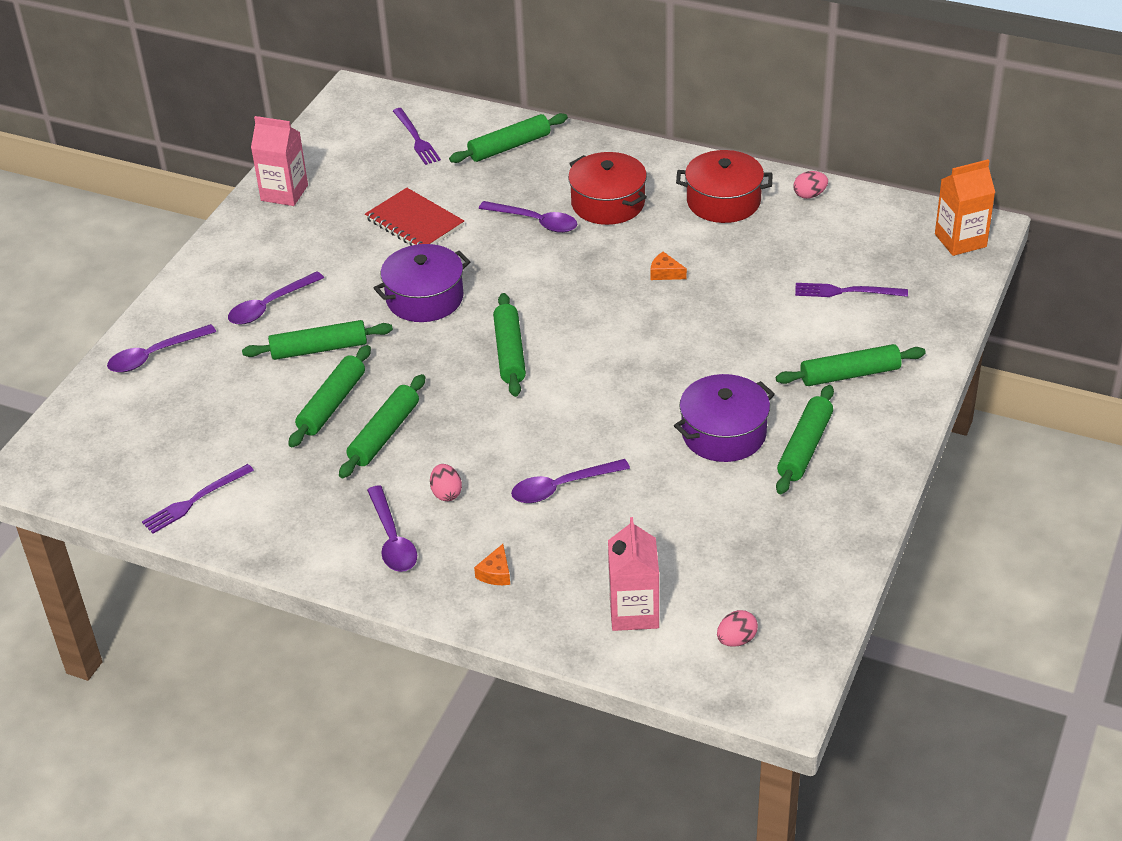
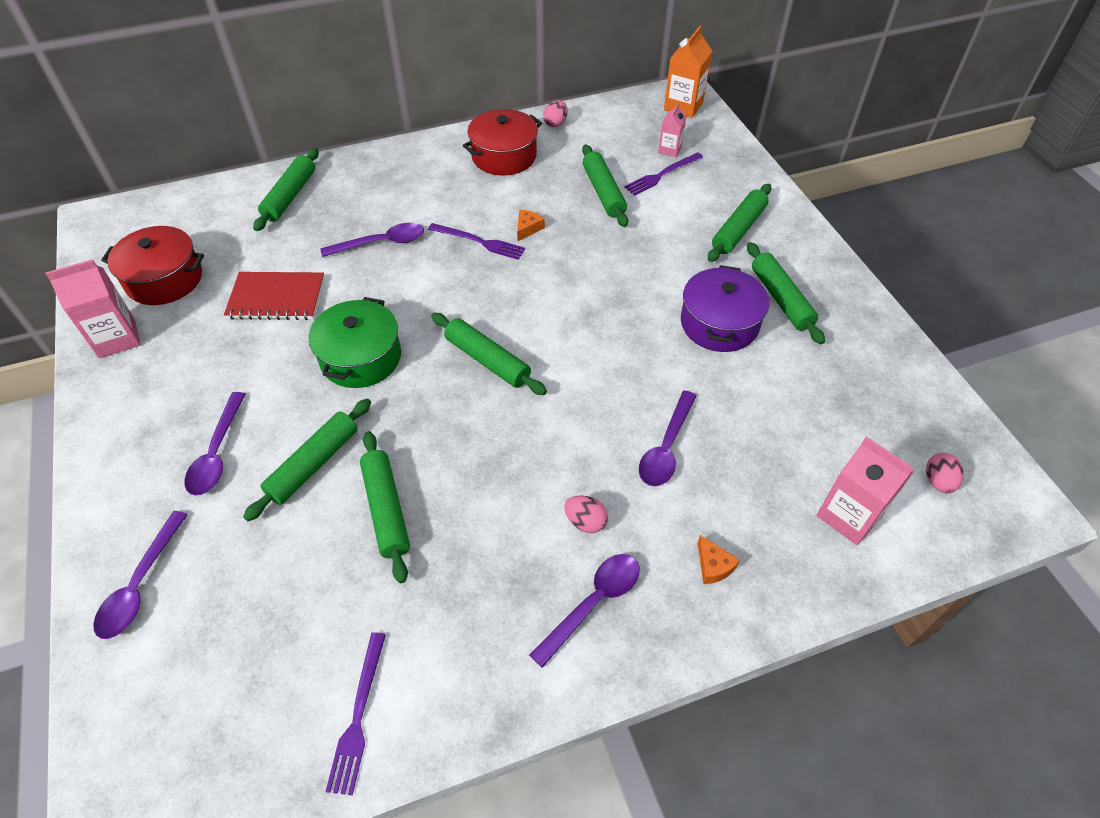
camera: 45 degrees left, 10 degrees up
(384, 434) = (467, 505): green rolling pin -> green rolling pin (603, 192)
(392, 539) = (593, 603): purple spoon -> purple spoon turned 75 degrees counterclockwise
(416, 138) = (198, 228): purple fork -> purple fork (479, 242)
(425, 298) = (361, 357): purple pot -> green pot
(608, 203) = (421, 200): red pot -> red pot (164, 279)
(665, 273) = (528, 228): orange cheese -> orange cheese turned 135 degrees clockwise
(886, 273) = (669, 150): none -> pink carton

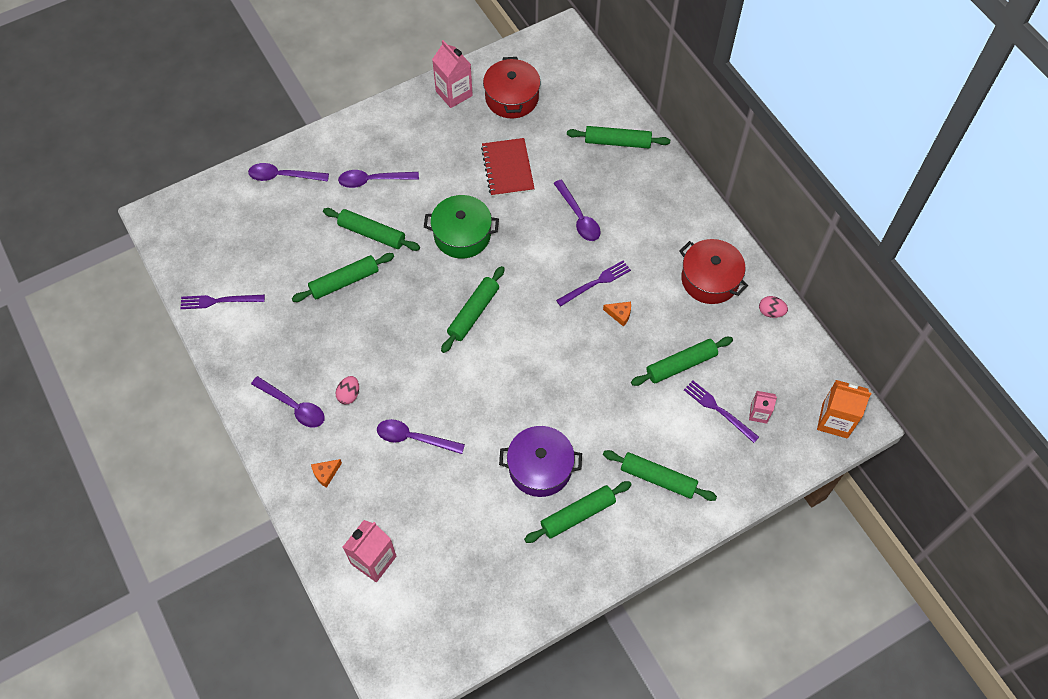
camera: 80 degrees right, 10 degrees up
(479, 242) = (595, 283): purple fork -> purple fork turned 135 degrees counterclockwise
(938, 481) = (410, 625): pink egg -> none

